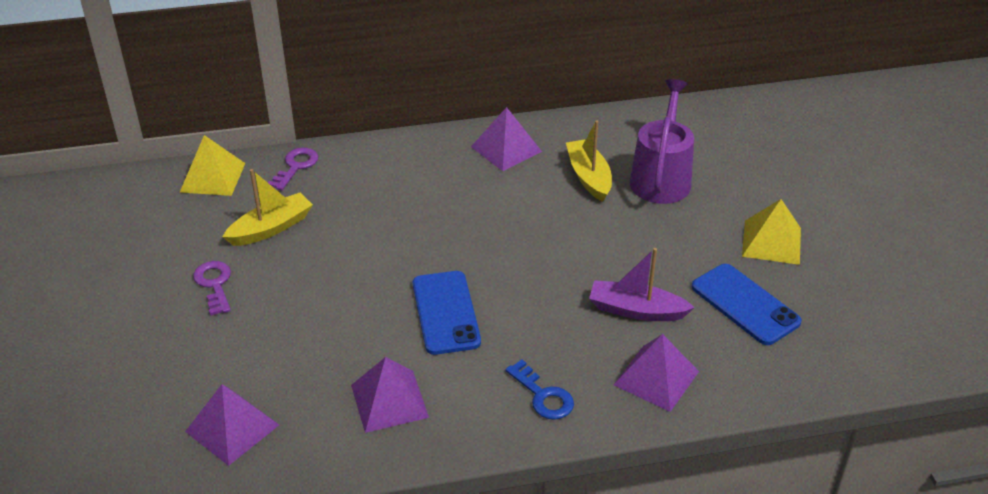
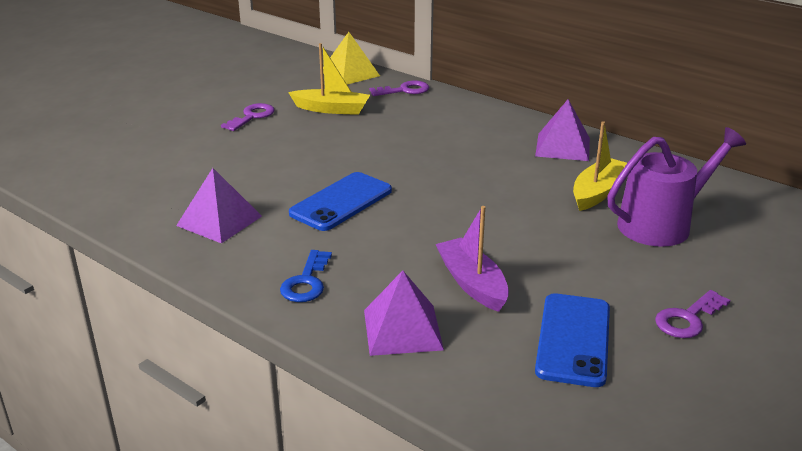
camera: 50 degrees right, 10 degrees down
(232, 428) = (127, 179): purple pyramid -> none
(771, 242) = (687, 319): yellow pyramid -> purple key

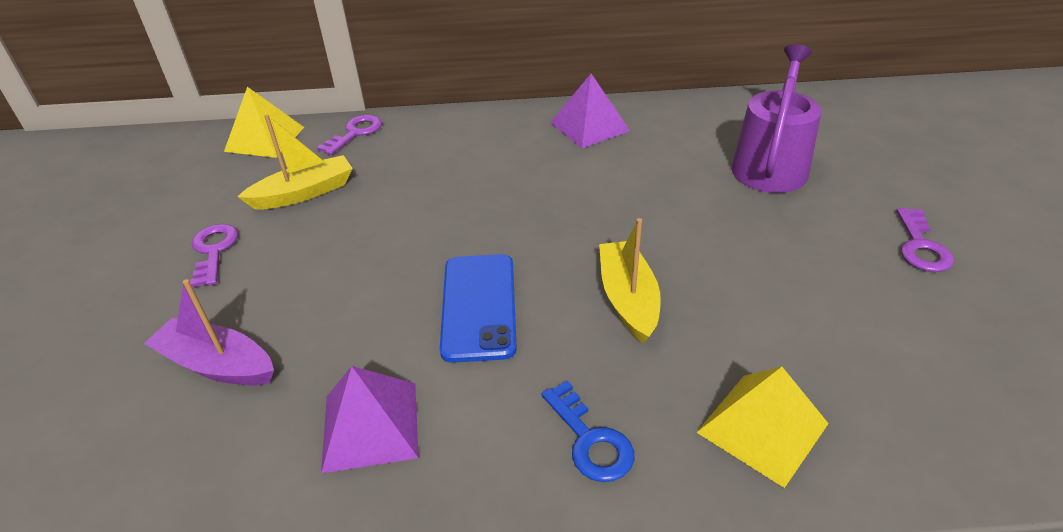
camera: 40 degrees left, 10 degrees up
(402, 329) = (762, 427): purple pyramid -> yellow pyramid
(472, 283) = (735, 323): purple boat -> purple boat (217, 365)
(573, 339) = (891, 327): blue phone -> none
(597, 192) = (682, 159): yellow boat -> yellow boat (628, 299)

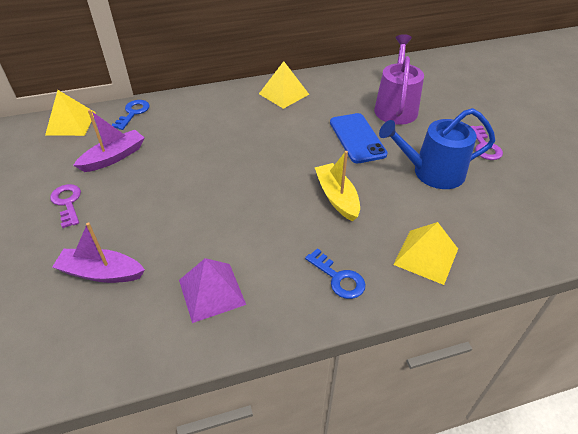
camera: 15 degrees left, 5 degrees up
(304, 193) = (114, 157): yellow boat -> purple boat
(355, 133) = (133, 113): purple key -> blue key
(479, 306) = (252, 214): blue phone -> blue phone (357, 138)
(589, 126) = (284, 94): purple pyramid -> yellow pyramid
(811, 279) = (432, 172): none -> blue watering can

